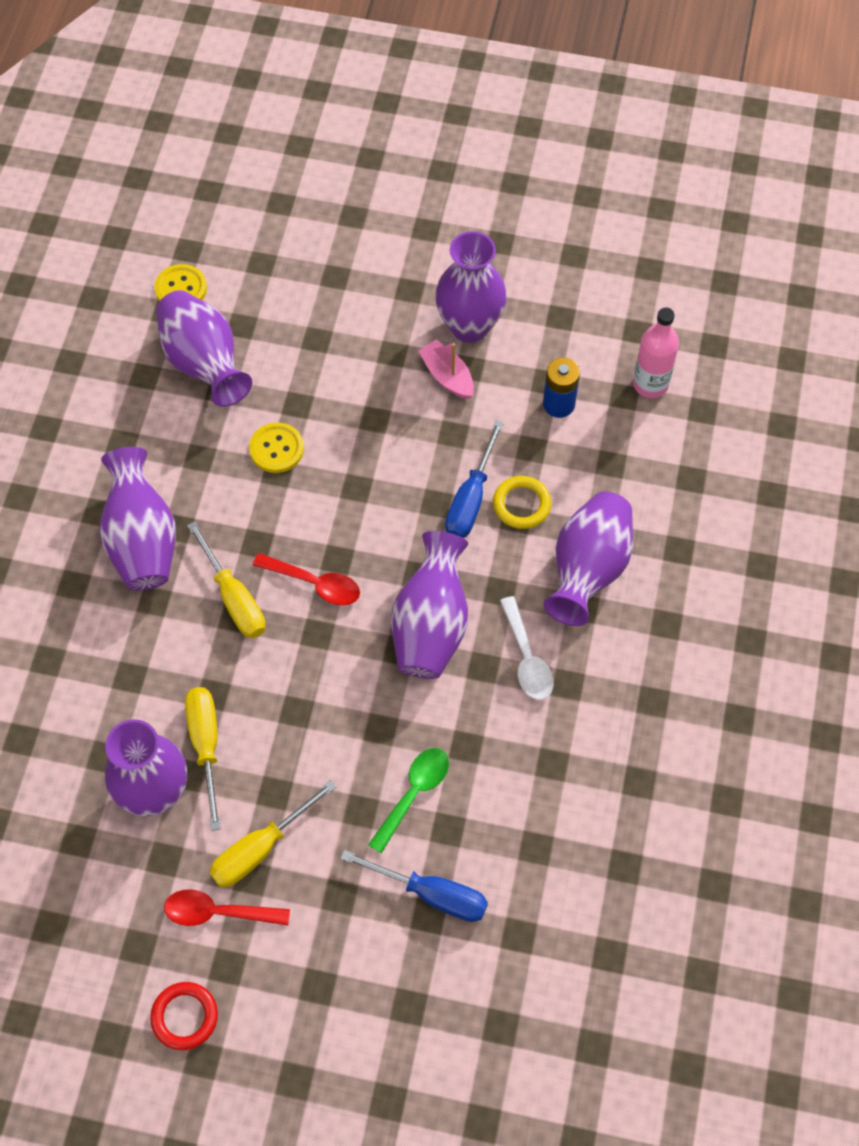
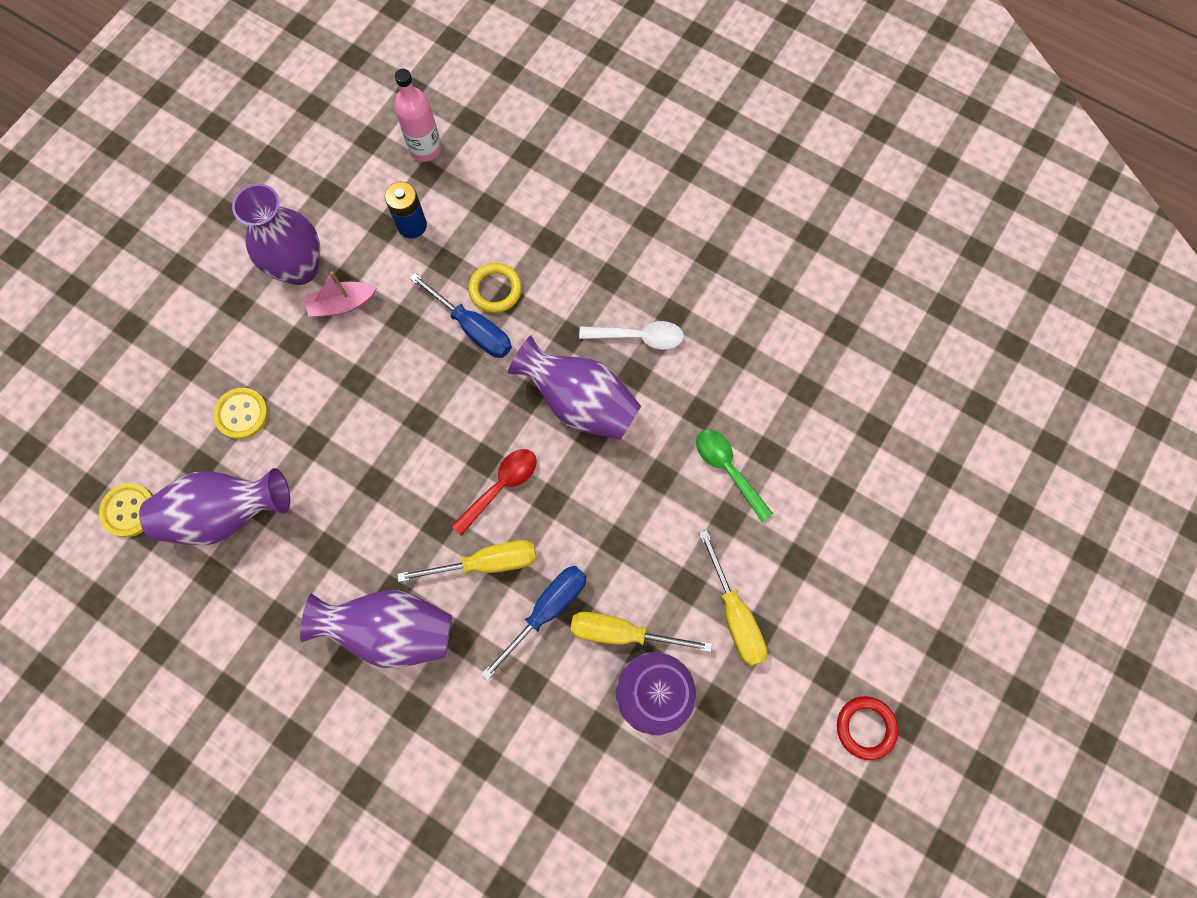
camera: 70 degrees left, 10 degrees up
(218, 912) = (781, 670): red spoon -> none
(276, 449) = (349, 476): yellow button -> yellow button (242, 414)
(431, 894) = (819, 485): blue screwdriver -> blue screwdriver (546, 610)
(588, 570) = (577, 261): purple vase -> none

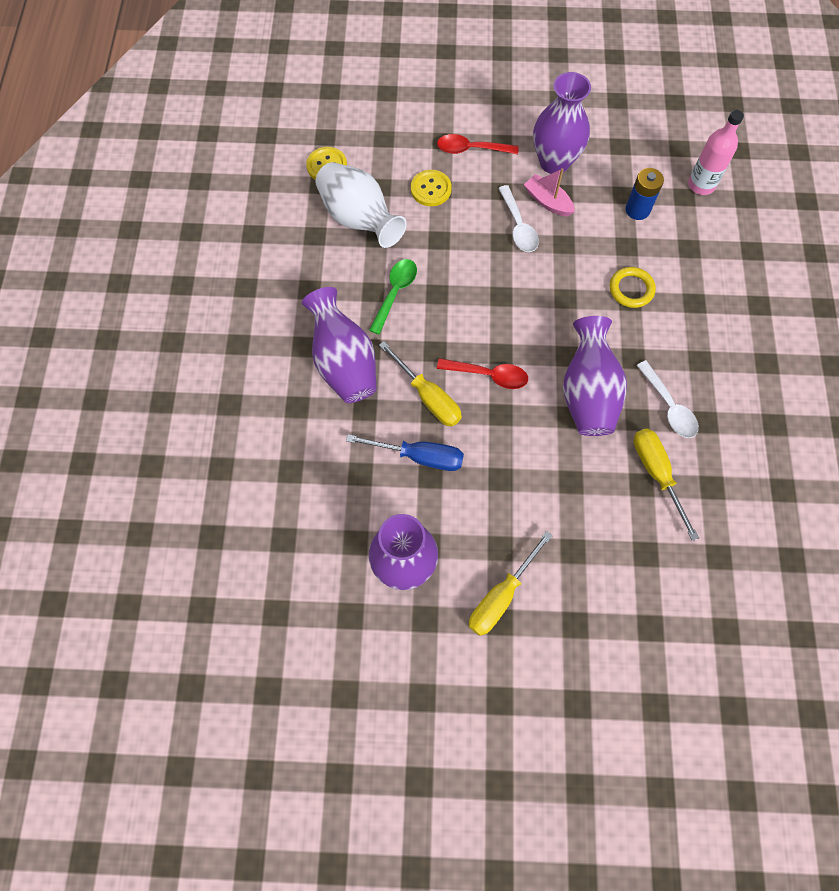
camera: 60 degrees right, 5 degrees down
(222, 341) = (471, 149): none -> red spoon
(225, 514) = (359, 219): purple vase -> white vase
(351, 352) = (518, 226): none -> white spoon
(473, 328) = (591, 291): blue screwdriver -> none
(622, 633) = (435, 519): yellow screwdriver -> yellow screwdriver (656, 474)
(728, 469) = (611, 529): green spoon -> green spoon (395, 293)
(865, 727) = (475, 750): red ring -> none

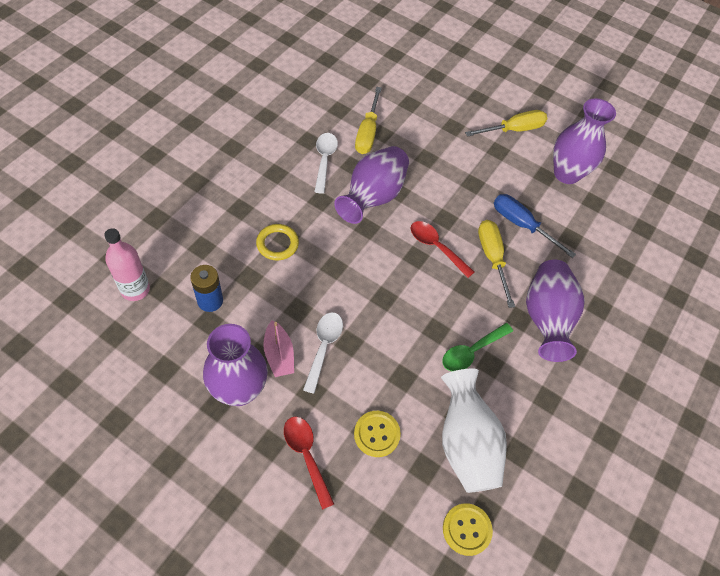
camera: 155 degrees left, 10 degrees down
(471, 149) = (306, 455): red spoon -> red spoon turned 150 degrees counterclockwise

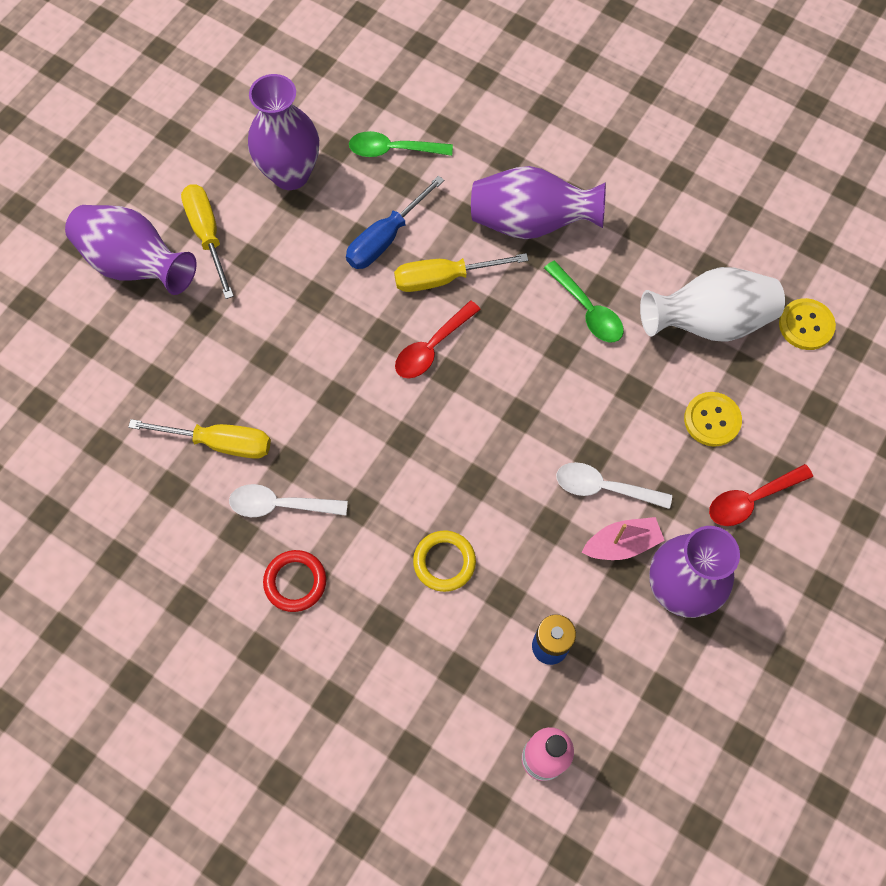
camera: 85 degrees left, 10 degrees up
(273, 166) = (295, 582): none -> red ring
(373, 197) = (349, 432): purple vase -> purple vase (135, 264)
(596, 233) = (393, 150): none -> green spoon

